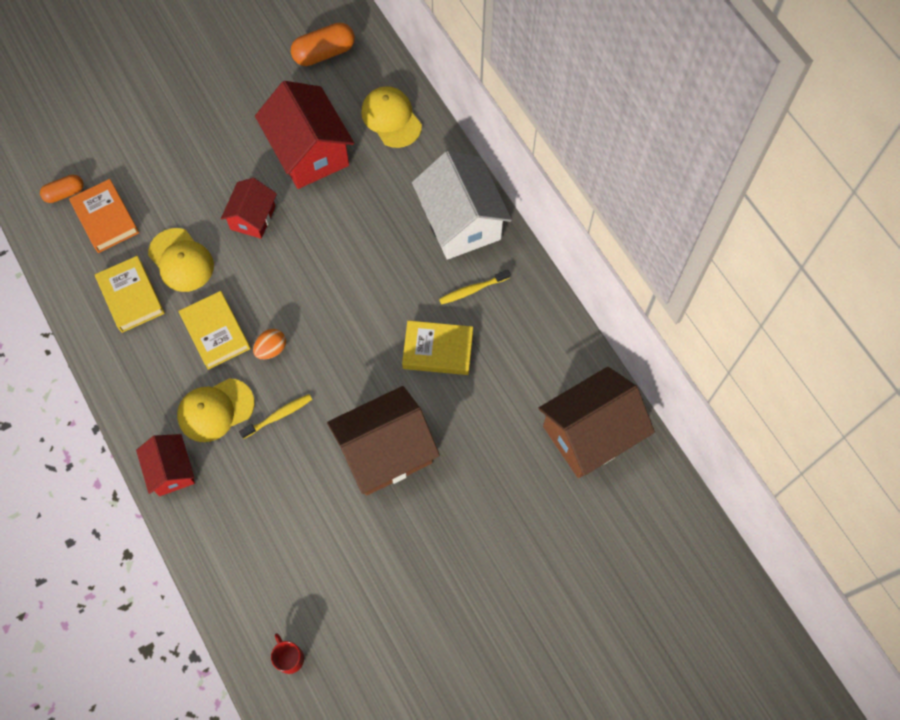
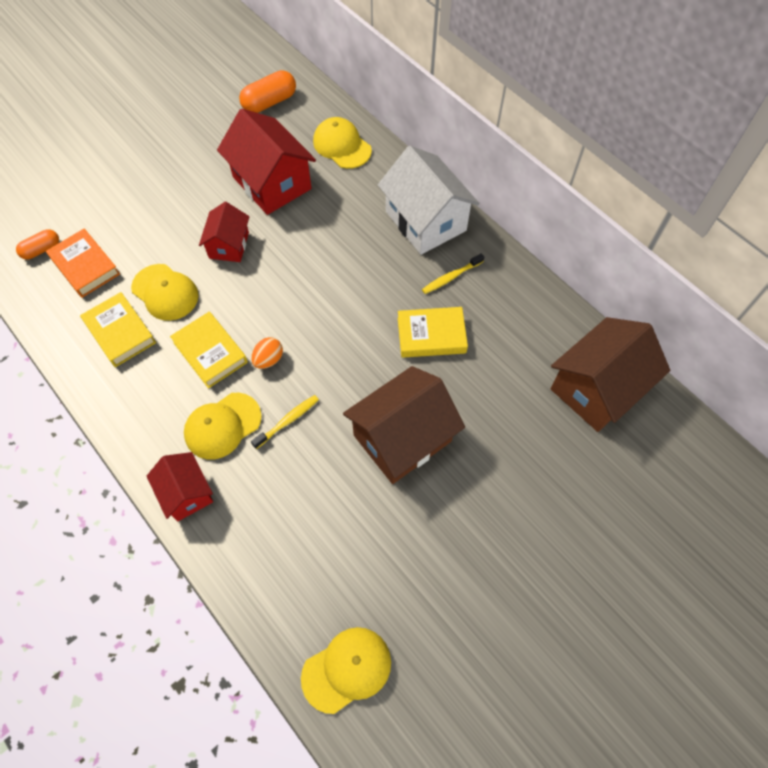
camera: 10 degrees left, 5 degrees down
(289, 658) = (347, 669): red mug -> yellow cap

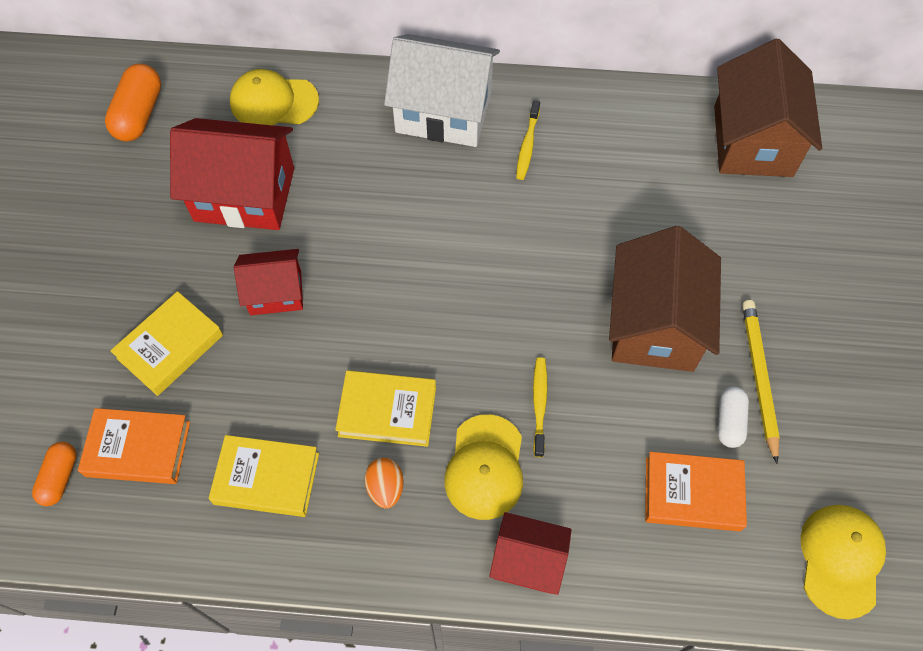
camera: 45 degrees left, 0 degrees up
(165, 292) = (265, 396): yellow cap -> none
(229, 245) = (275, 292): red house -> red house turned 60 degrees counterclockwise
(268, 359) = (452, 366): orange egg -> orange egg (385, 488)
(309, 547) = (692, 494): none -> orange book
(379, 530) = (729, 421): none -> white capsule
(426, 524) = (759, 377): none -> yellow pencil
(431, 335) = (572, 212): yellow book -> yellow book (170, 346)

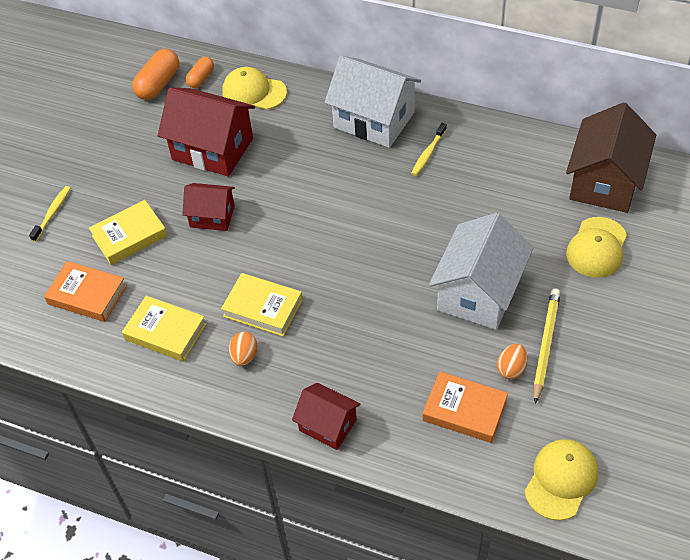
camera: 20 degrees right, 10 degrees down
(60, 477) = (31, 301): orange capsule -> orange capsule (201, 78)
(485, 467) = (319, 359): yellow cap -> yellow cap (597, 248)
(539, 404) = (373, 327): yellow toothbrush -> yellow toothbrush (52, 213)
(654, 324) = (479, 292): brown house -> white house
(729, 421) = (511, 369): white capsule -> orange egg

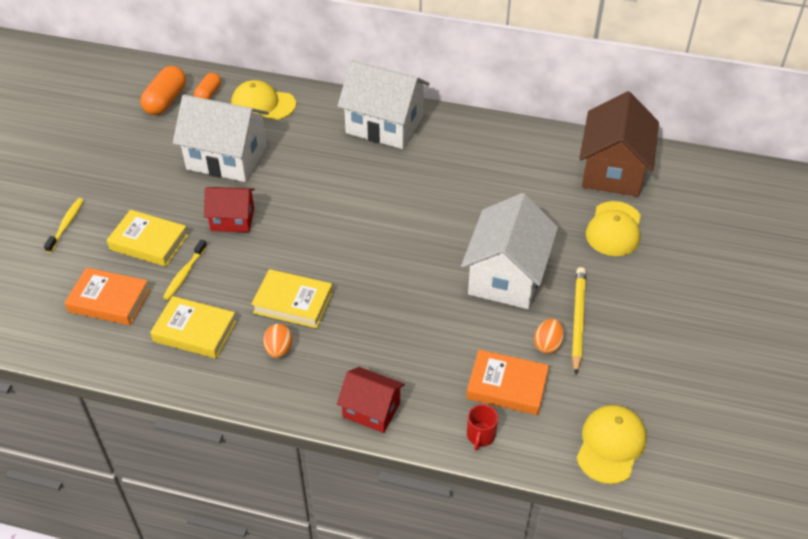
camera: 10 degrees left, 5 degrees down
(129, 236) = (149, 242): yellow book -> yellow book turned 60 degrees clockwise
(212, 149) = (226, 158): red house -> white house
(428, 153) = (441, 153): yellow toothbrush -> yellow toothbrush (184, 274)
(432, 460) = (480, 435): none -> red mug

